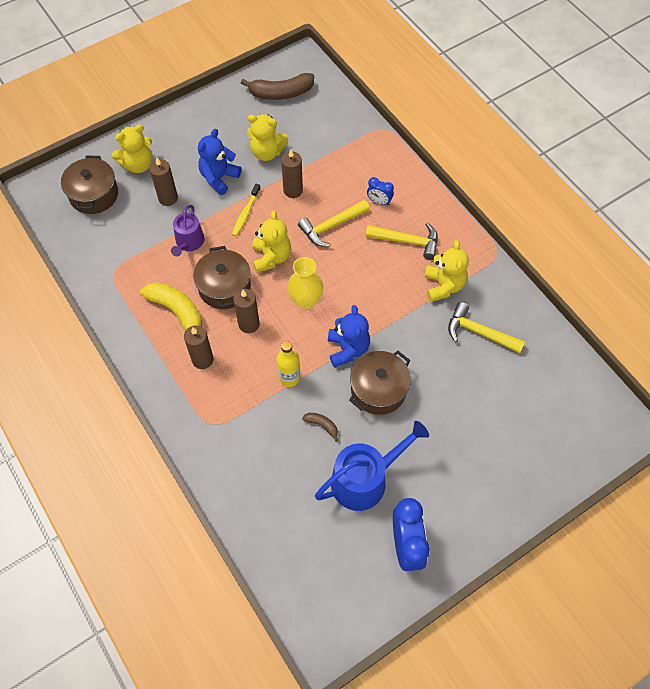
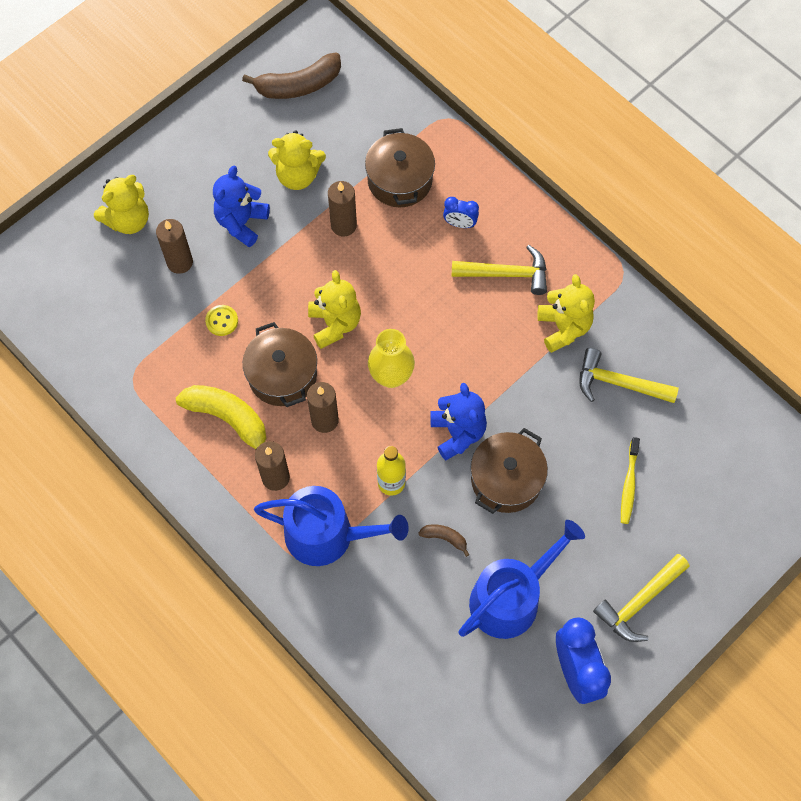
camera: 10 degrees left, 5 degrees up
(94, 194) = (78, 272): brown pot -> brown pot (400, 180)
(189, 243) = (222, 321): purple watering can -> yellow button
(232, 408) = (328, 535): none -> blue watering can
(245, 213) = (288, 268): yellow toothbrush -> yellow toothbrush (629, 484)
(331, 226) = (404, 269): yellow hammer -> yellow hammer (639, 602)

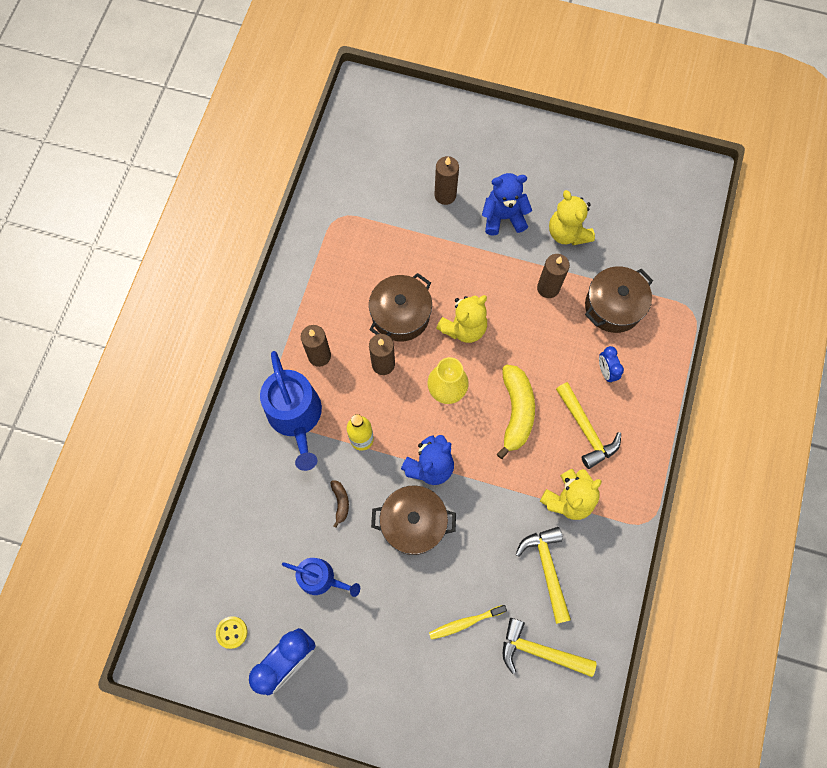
camera: 60 degrees right, 5 degrees up
(128, 220) = (456, 143): yellow teddy bear -> none
(222, 321) = (417, 249): yellow button -> yellow button (232, 632)
(228, 419) = (345, 298): yellow banana -> yellow banana (516, 411)
(299, 85) = (643, 190): brown banana -> none
(511, 597) = (321, 578): blue watering can -> blue watering can, size x0.61
(639, 602) = (371, 682): yellow hammer -> yellow hammer (539, 651)

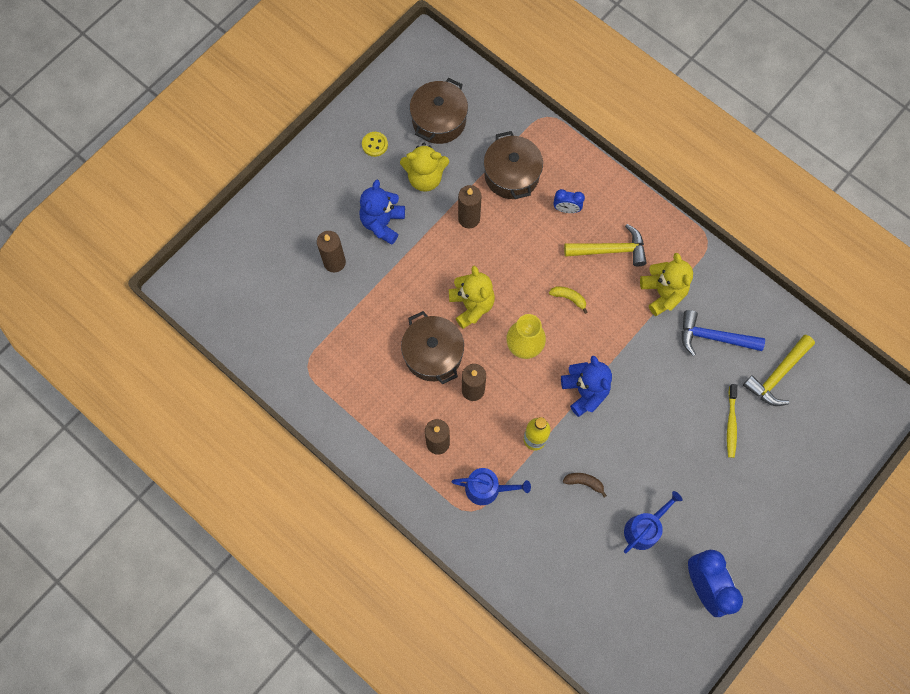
camera: 65 degrees left, 0 degrees up
(232, 632) = (660, 627): yellow button -> yellow button (375, 144)
(296, 417) = (487, 488): blue watering can -> blue watering can, size x0.61
(413, 523) = (629, 428): brown pot -> brown pot (439, 120)
(516, 411) = (569, 298): yellow banana -> yellow banana, size x0.48
(547, 568) = (713, 337): yellow hammer -> blue hammer

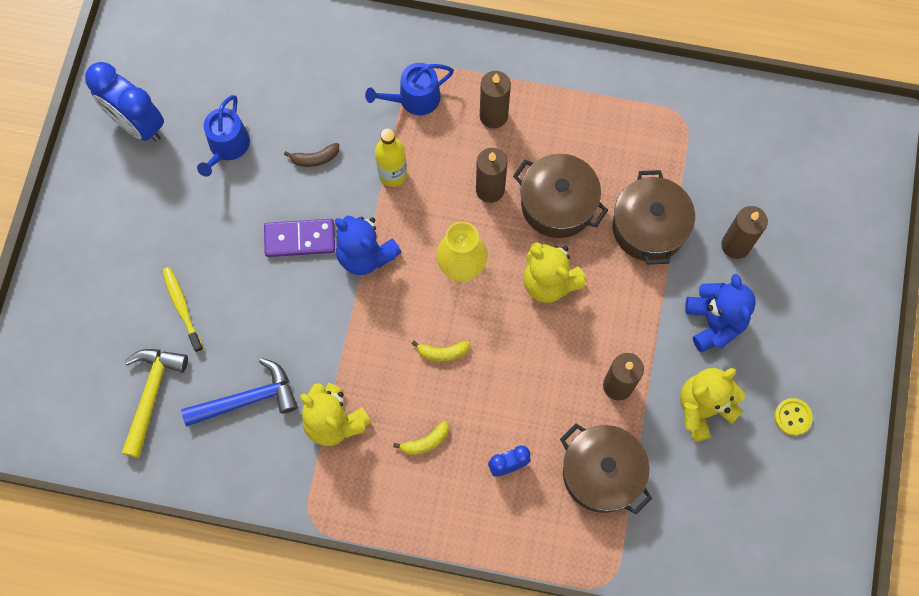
camera: 150 degrees right, 0 degrees up
(439, 120) = (737, 496): brown pot -> brown pot (649, 227)
(610, 250) = (425, 442): yellow hammer -> yellow banana
(625, 428) = (300, 239): none -> purple domino

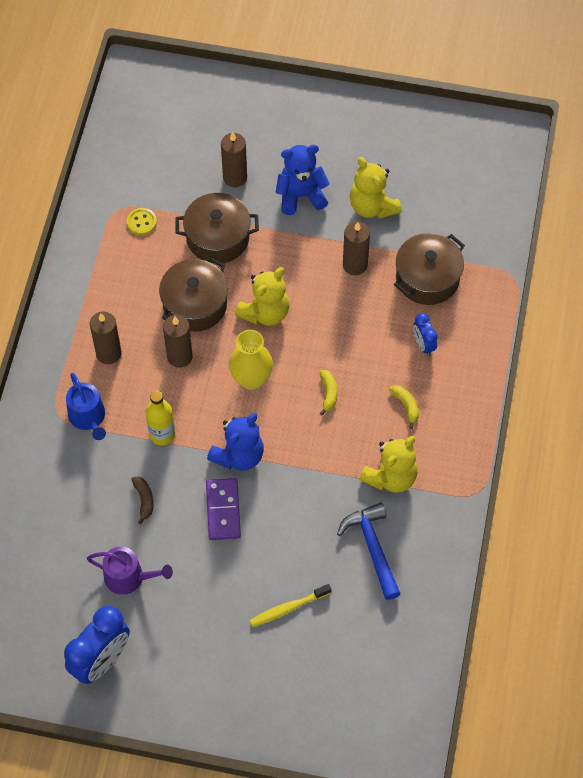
camera: 90 degrees left, 10 degrees down
(151, 394) = (370, 629): yellow hammer -> none
(227, 147) = (129, 577): blue watering can -> purple watering can
(792, 417) = (378, 147): yellow button -> yellow button (141, 222)

